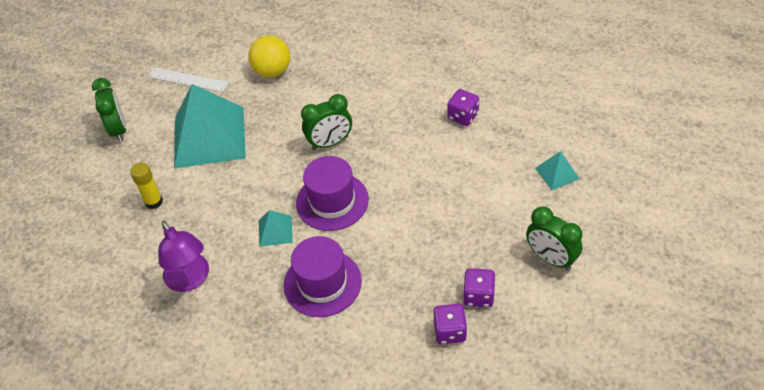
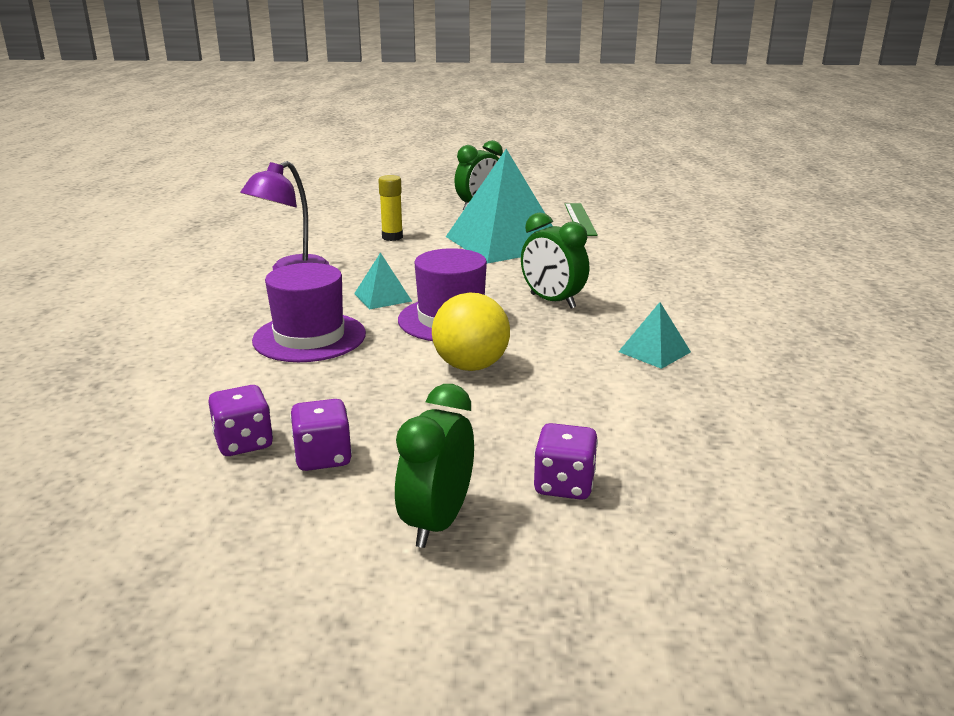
camera: 65 degrees right, 25 degrees down
(188, 80) = (580, 219): white ruler -> green ruler
(272, 71) = (641, 251): yellow ball -> yellow ball (470, 366)
(463, 116) = (701, 383): purple dice -> purple dice (564, 485)
(557, 173) = (657, 498): turquoise pyramid -> turquoise pyramid (654, 351)

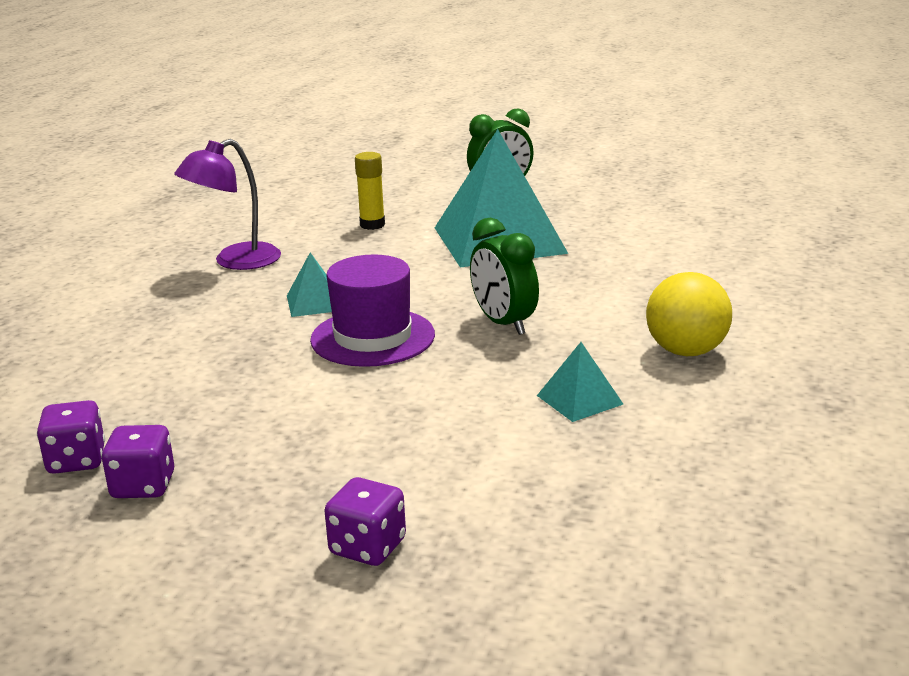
camera: 15 degrees right, 0 degrees up
(309, 337) = (208, 346): purple hat -> none
(437, 522) = (212, 570): green clock -> none
(470, 366) = (358, 397): yellow ball -> yellow ball (686, 351)
(580, 219) = (613, 213): green ruler -> none

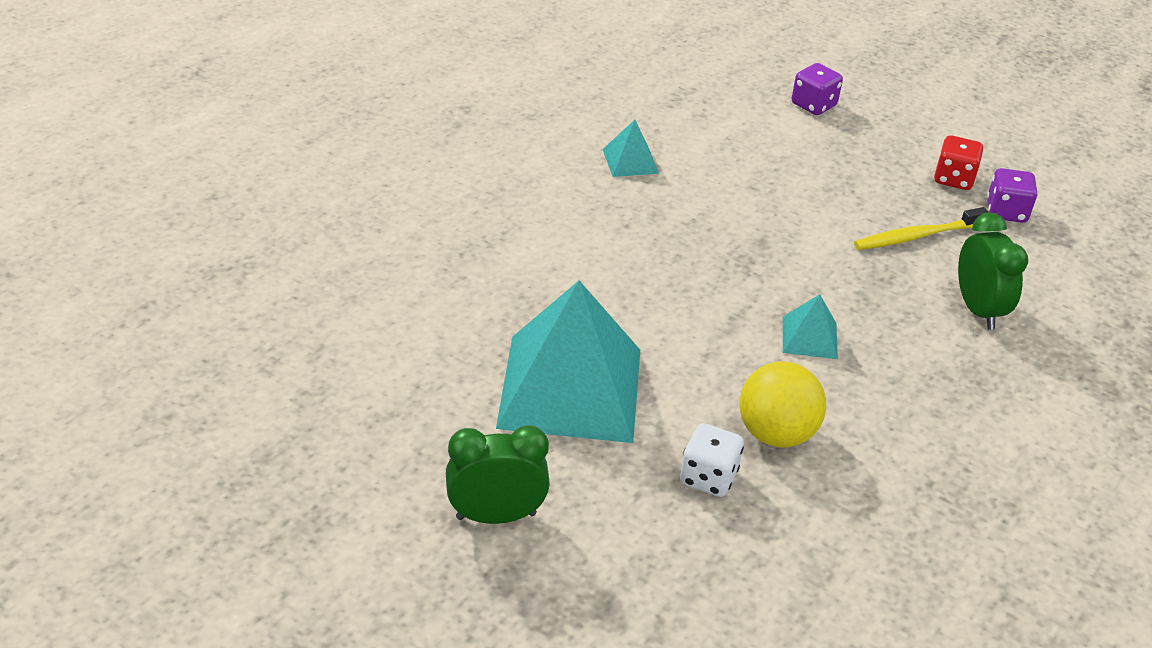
camera: 165 degrees left, 15 degrees up
(143, 486) = (953, 179): purple dice -> red dice
(204, 405) = (916, 236): none -> yellow toothbrush
(235, 261) = (892, 445): purple lamp -> none
(372, 225) = (708, 477): yellow glue stick -> white dice
(373, 337) = (764, 271): purple hat -> none
(503, 323) = (641, 253): green clock -> green clock (978, 310)
(686, 351) = (515, 179): yellow ball -> yellow ball (776, 434)

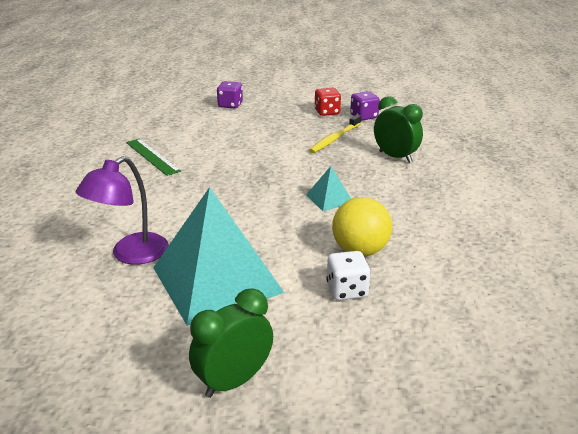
camera: 30 degrees left, 10 degrees down
(500, 307) = (131, 255): none -> purple lamp
(630, 161) = (152, 156): turquoise pyramid -> green ruler

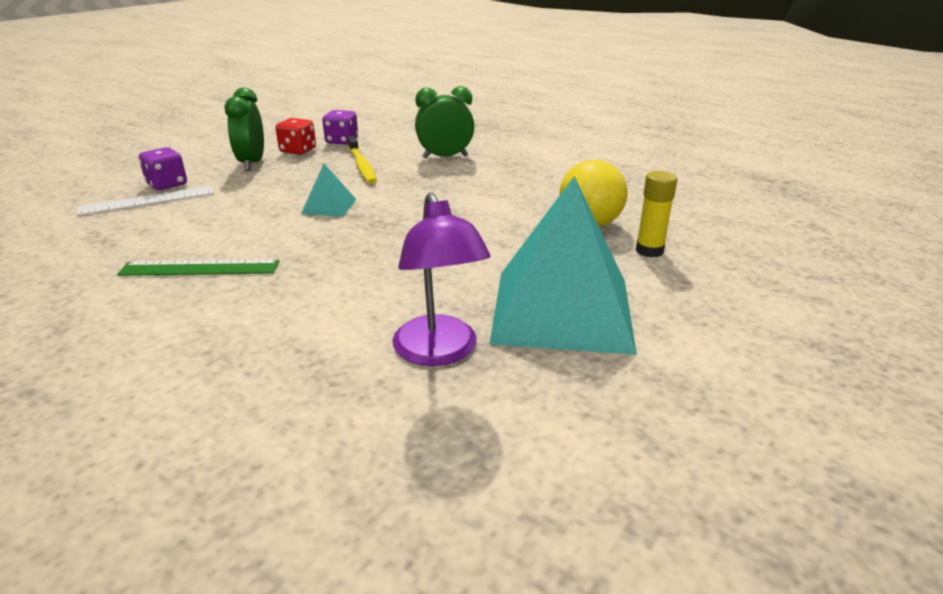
camera: 55 degrees left, 0 degrees up
(206, 110) = (147, 200): none -> white ruler
(234, 381) = (757, 354): green clock -> green clock (252, 163)
(329, 199) = (477, 206): turquoise pyramid -> turquoise pyramid (329, 206)
(347, 290) = (649, 251): white dice -> yellow glue stick

